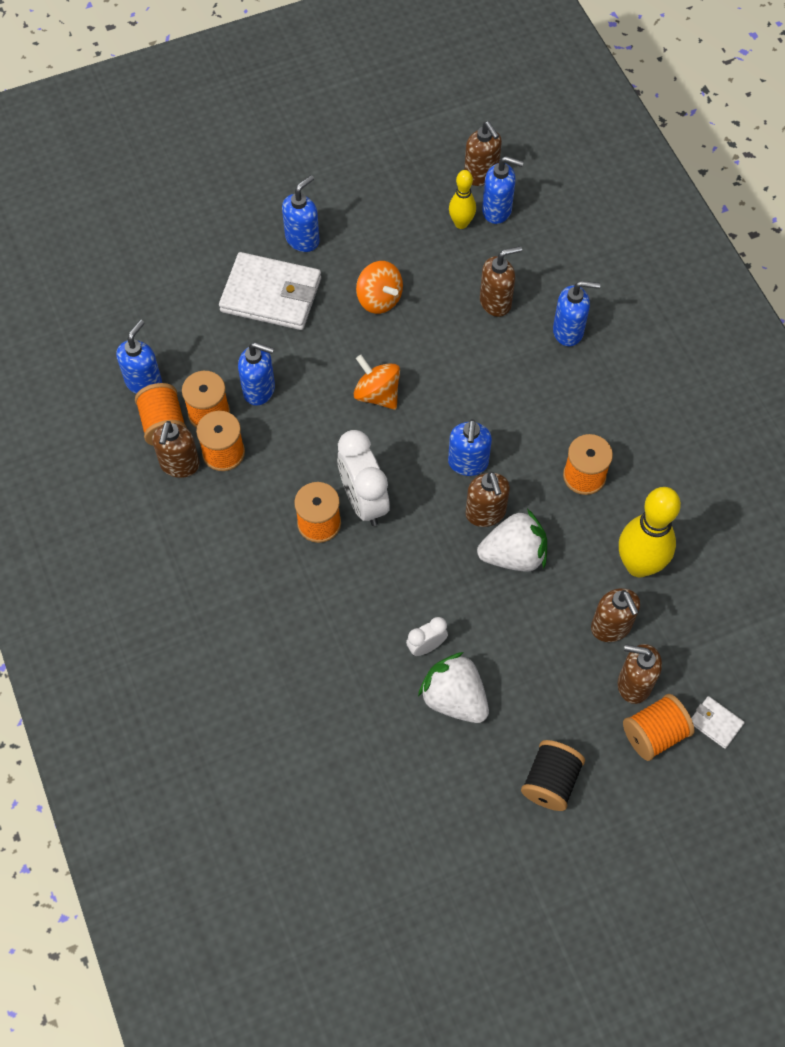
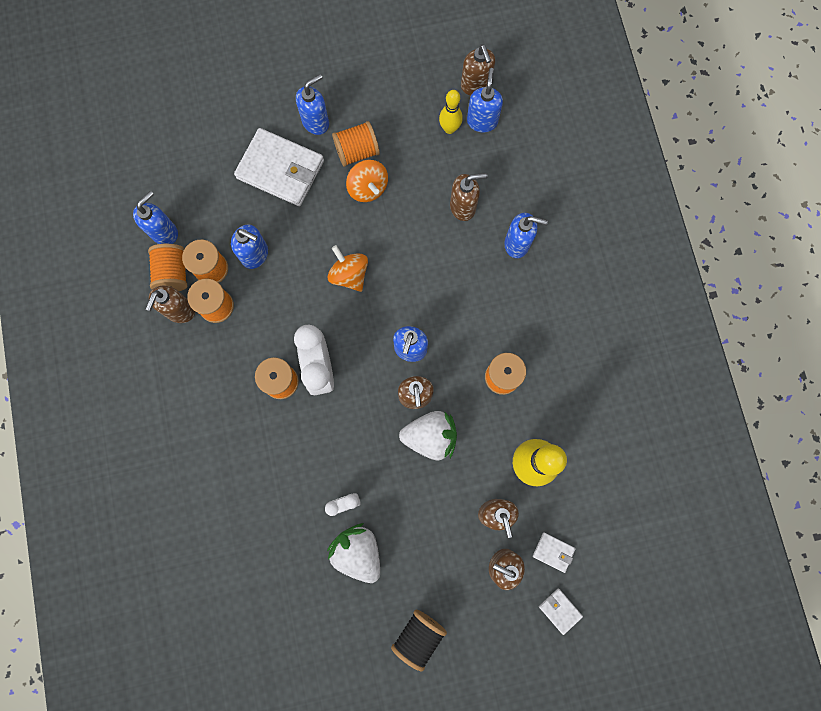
camera: 10 degrees right, 15 degrees up
(497, 210) = (482, 121): blue soap dispenser -> blue soap dispenser turned 105 degrees counterclockwise
(654, 734) = (509, 610): orange spool -> orange spool (357, 151)
(691, 658) = (553, 552): none -> white wallet

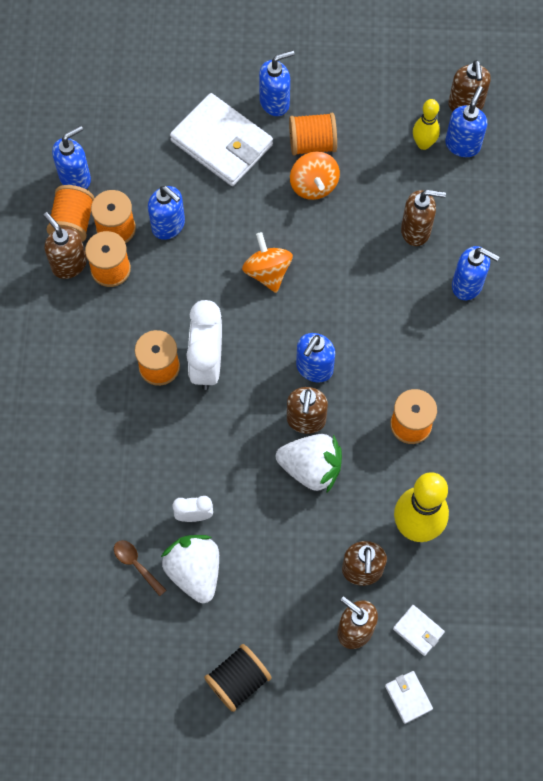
camera: 15 degrees right, 10 degrees down
(180, 311) = (69, 264): brown soap dispenser -> brown soap dispenser turned 105 degrees clockwise
(308, 559) = (136, 564): none -> brown spoon

